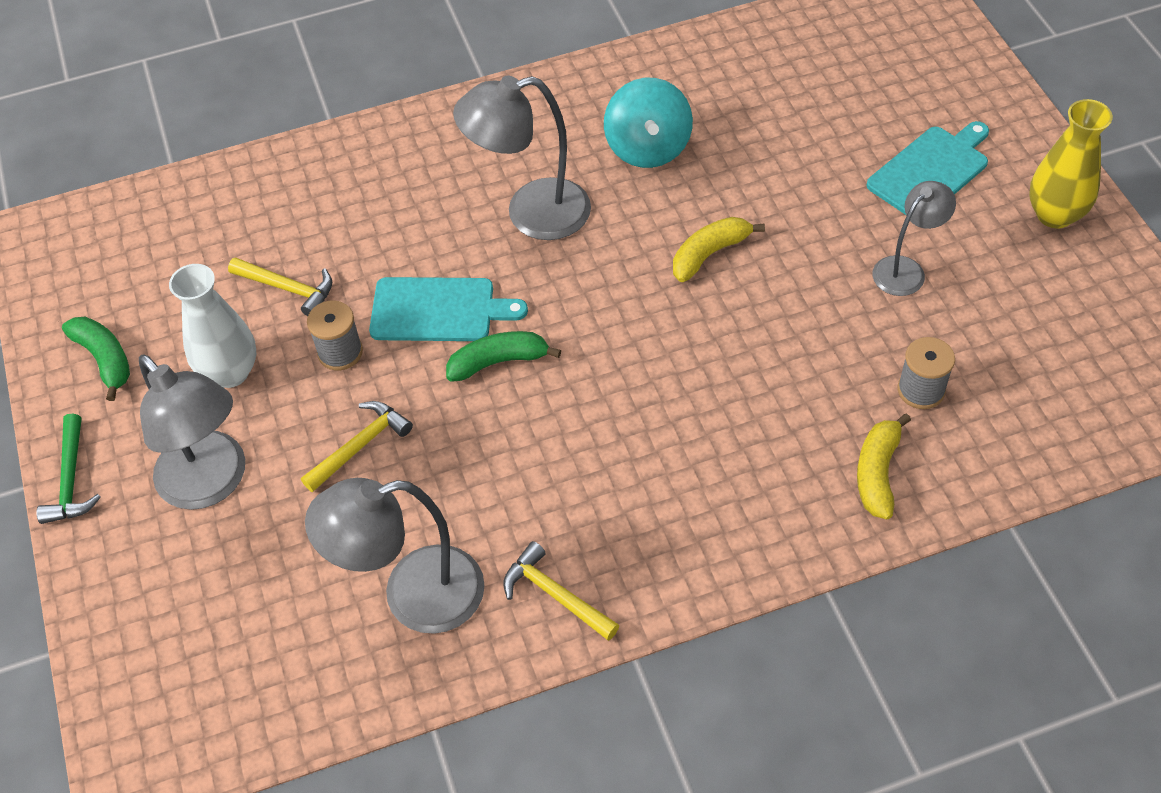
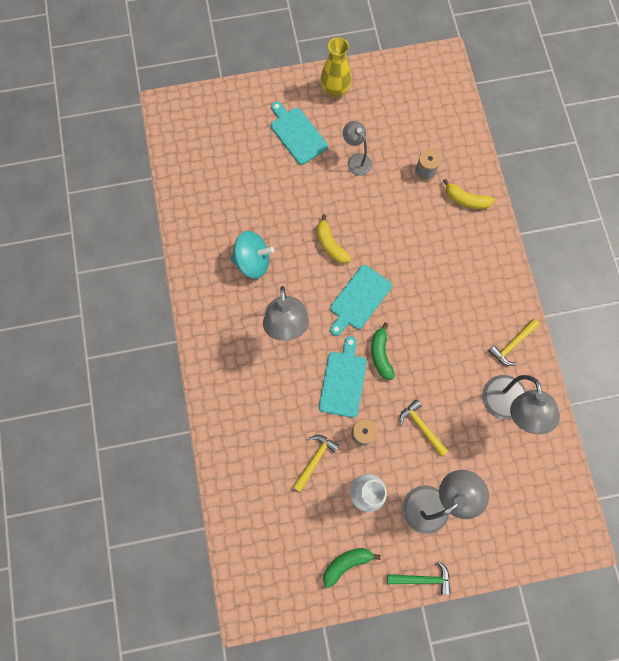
camera: 85 degrees left, 20 degrees up
(606, 313) = (359, 299): none -> turquoise cutting board

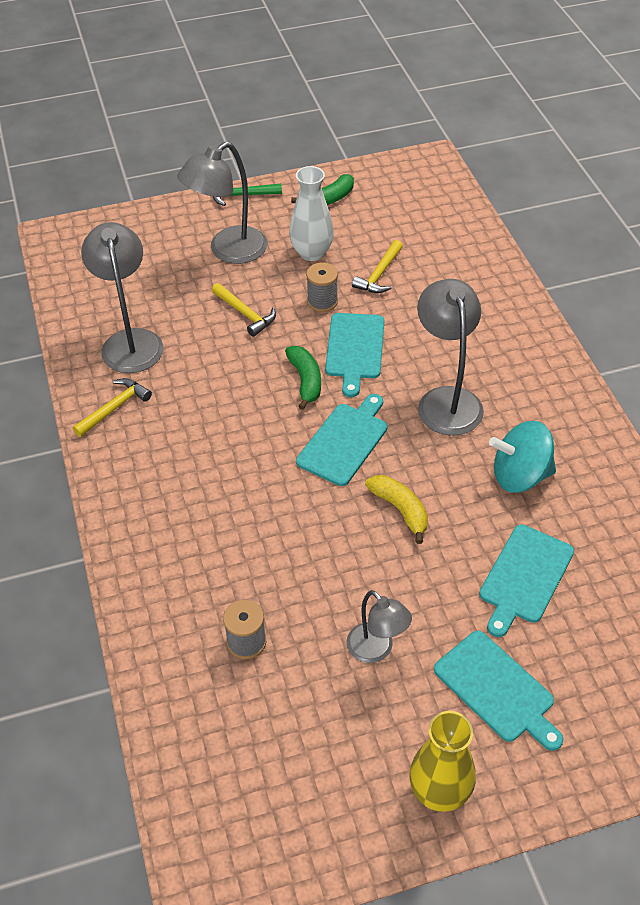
camera: 175 degrees right, 25 degrees down
(267, 194) = (524, 577): none -> turquoise cutting board
(466, 200) = (173, 600): yellow banana -> none

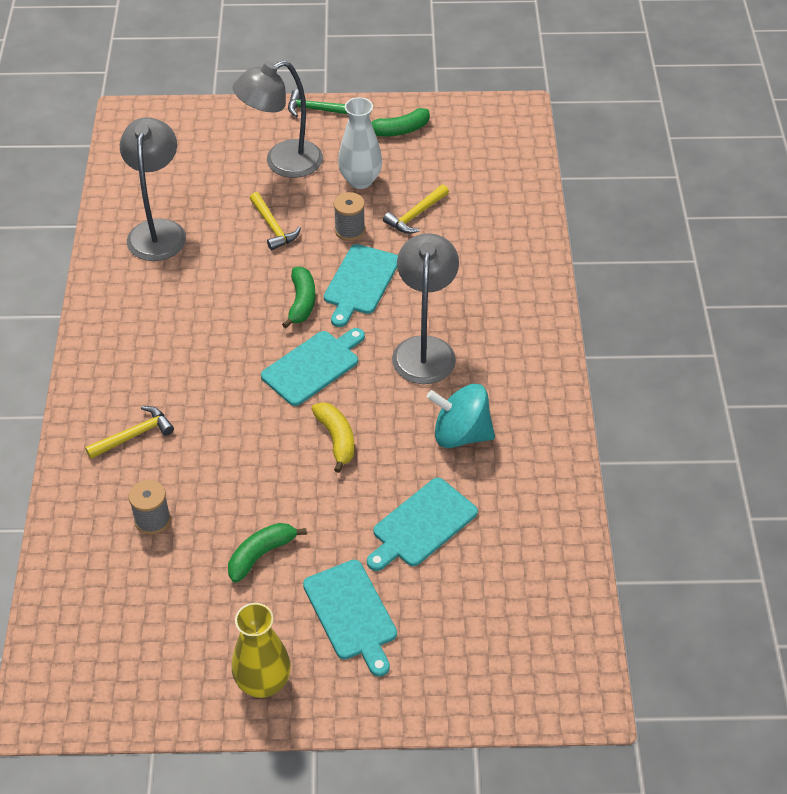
camera: 15 degrees right, 0 degrees up
(114, 408) = (120, 289): yellow hammer -> yellow hammer (134, 435)
(376, 650) = (261, 554): grey lamp -> green banana

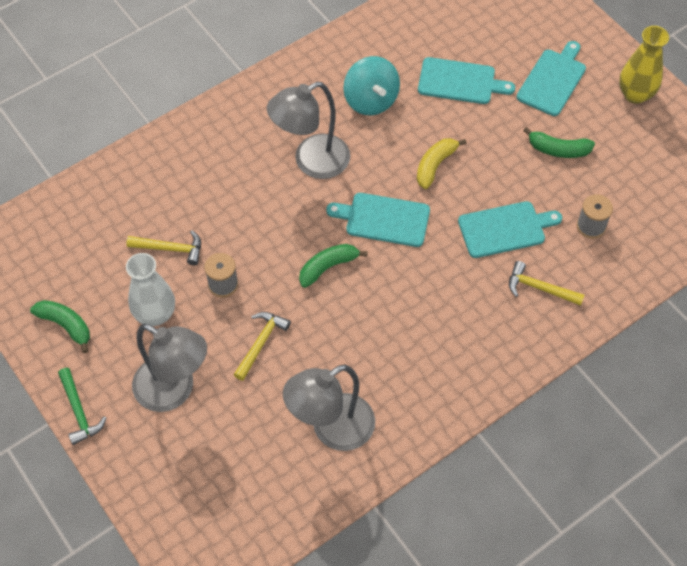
camera: 125 degrees left, 10 degrees up
(360, 282) = (276, 241): turquoise cutting board -> turquoise cutting board (505, 229)

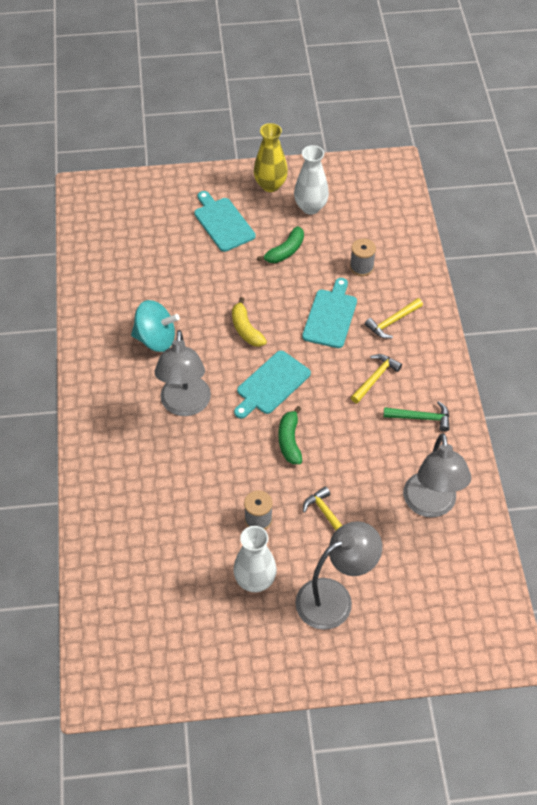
camera: 60 degrees left, 5 degrees down
(66, 325) = (222, 653): green banana -> none
(79, 411) = (311, 678): green hammer -> green hammer (421, 418)
(170, 249) = (199, 542): yellow hammer -> yellow hammer (375, 378)
(460, 82) = (181, 276): turquoise cutting board -> none
(634, 143) = (310, 207): none -> white vase

